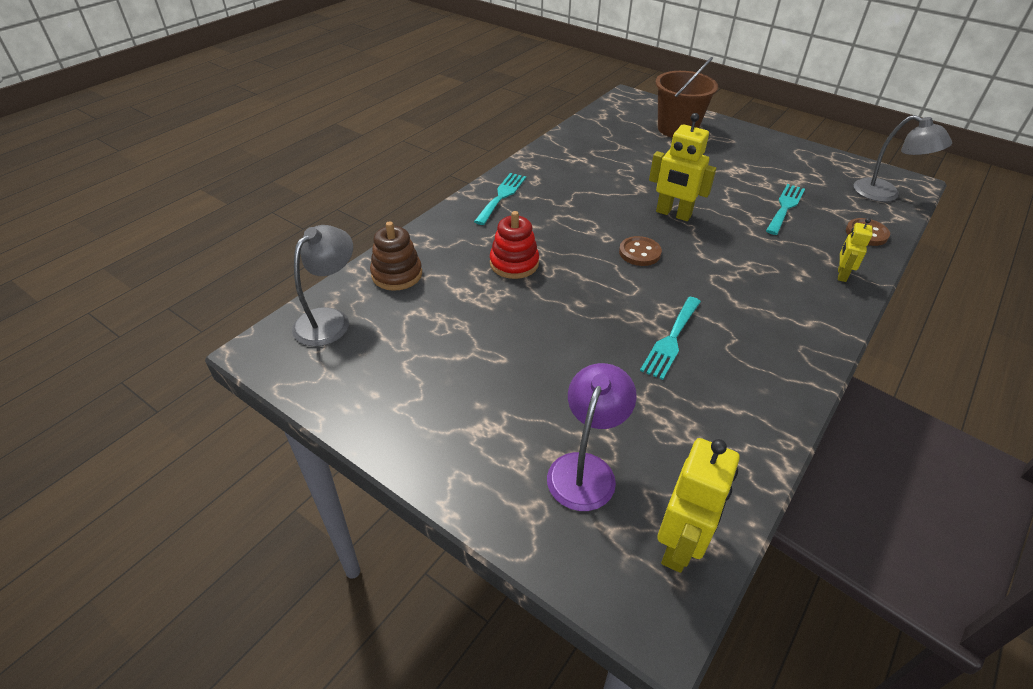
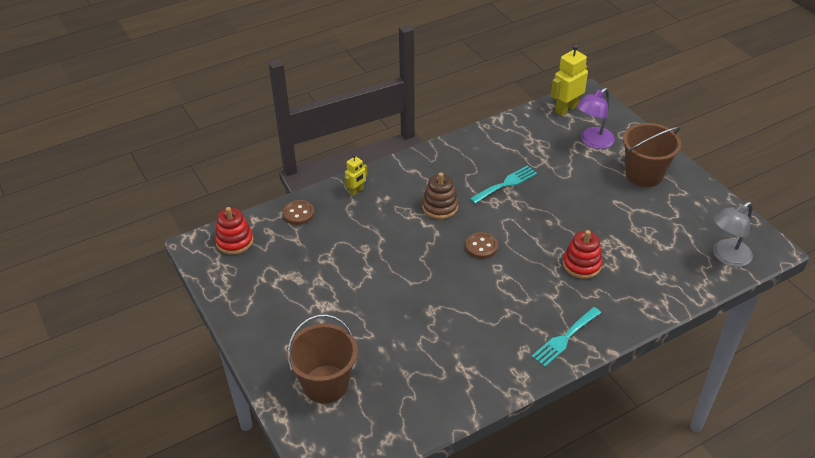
camera: 155 degrees left, 0 degrees up
(397, 274) = (675, 280): brown stacking toy -> brown stacking toy (440, 206)
(472, 423) = (644, 174): none -> brown bucket
(673, 214) = (427, 273): yellow robot -> none
(785, 207) = (330, 253): turquoise fork -> none
(885, 194) = (234, 241): grey lamp -> red stacking toy

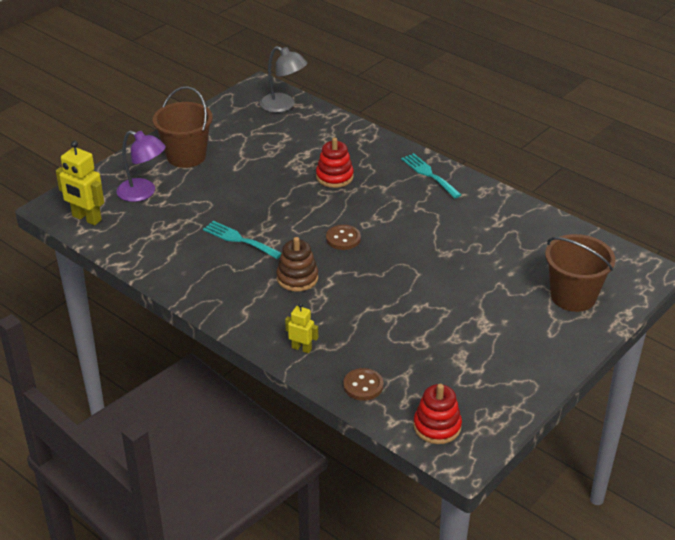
camera: 110 degrees left, 5 degrees down
(564, 338) = (429, 174): turquoise fork -> turquoise fork turned 150 degrees counterclockwise

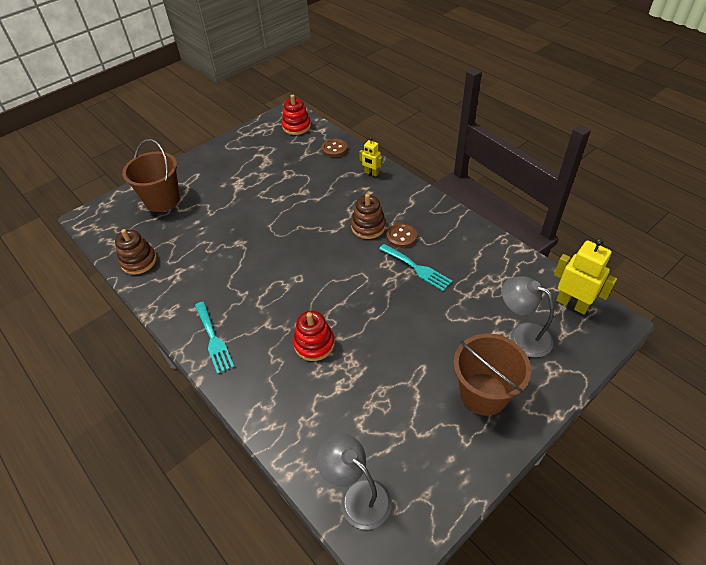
camera: 170 degrees left, 10 degrees up
(143, 193) = (522, 335): purple lamp -> grey lamp
(343, 239) = (322, 263): brown button -> brown button (401, 236)
(549, 229) = (139, 261): none -> brown stacking toy

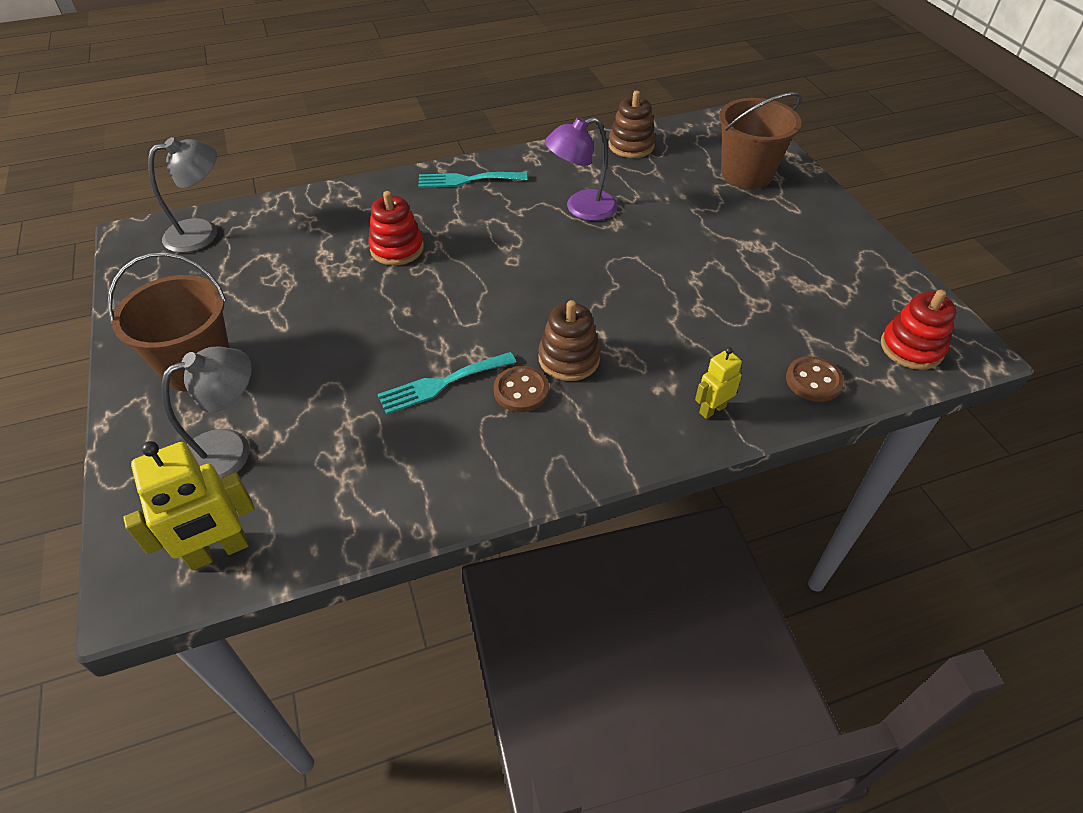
camera: 110 degrees right, 0 degrees up
(228, 263) = (581, 208): none -> purple lamp

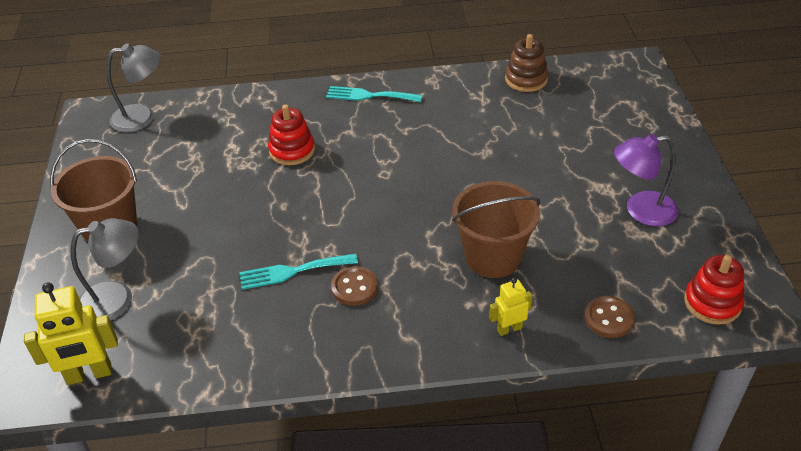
camera: 15 degrees right, 5 degrees down
(569, 359) = (403, 266): brown stacking toy -> none
(581, 208) = (460, 134): purple lamp -> purple lamp (641, 210)
(746, 174) = (623, 119): brown bucket -> brown bucket (493, 257)

